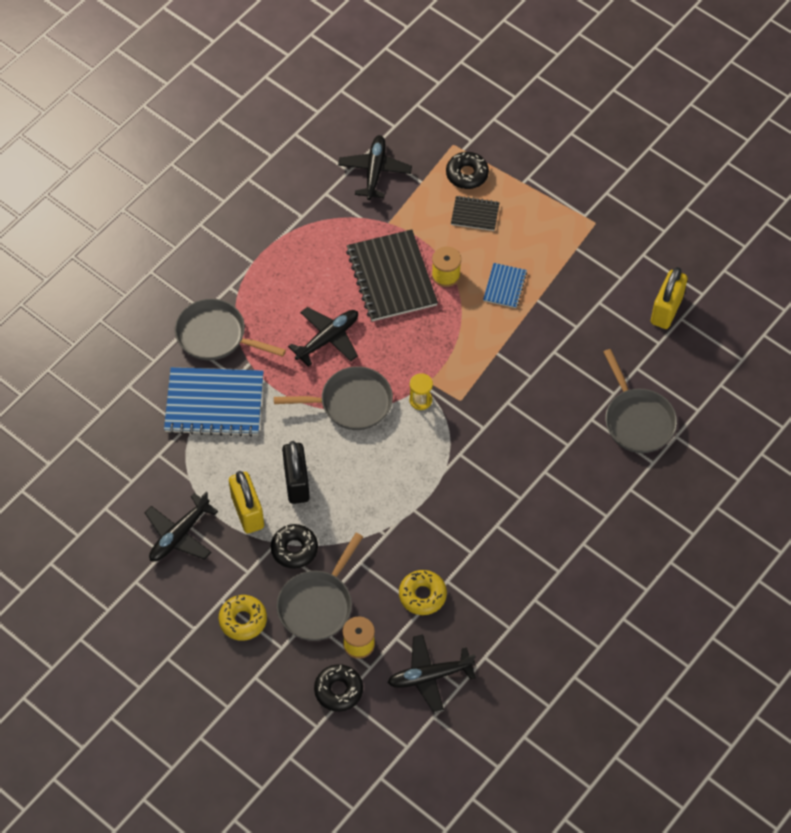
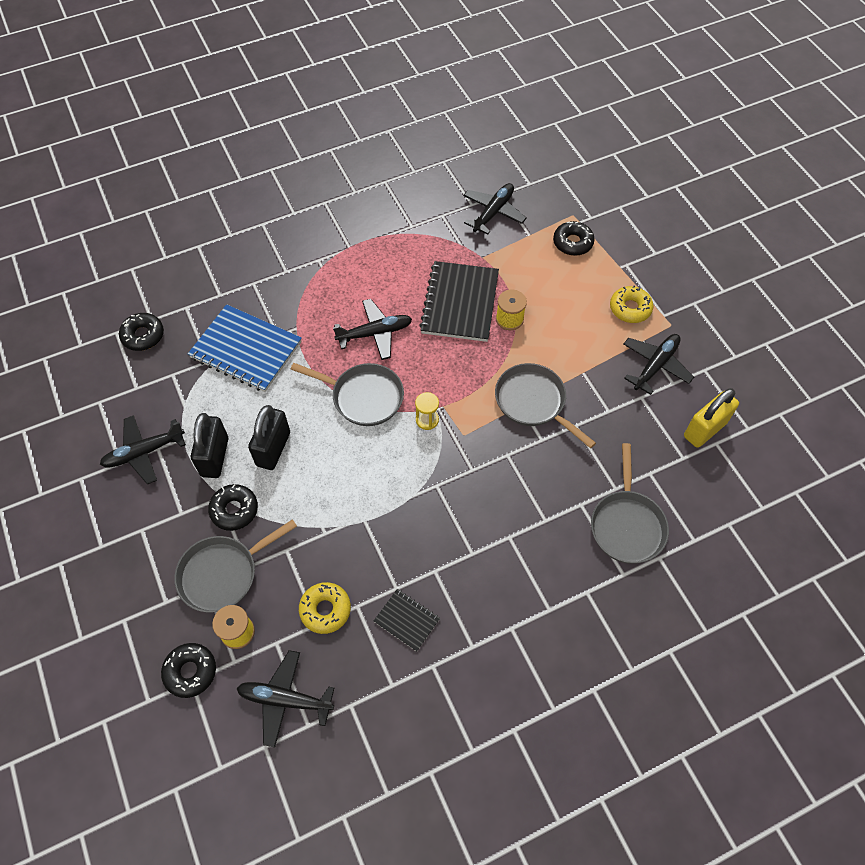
camera: 25 degrees right, 0 degrees up
(105, 430) = (143, 335): none -> black donut
(216, 336) = (282, 294): grey pan -> grey pan (533, 402)
(243, 620) = (147, 558): yellow donut -> yellow donut (630, 308)
(247, 512) = (215, 457): yellow padlock -> black padlock
(475, 214) = (562, 278): black notebook -> black notebook (406, 620)
(504, 286) = (558, 349): blue notebook -> none
(598, 267) = (655, 365): none -> black plane

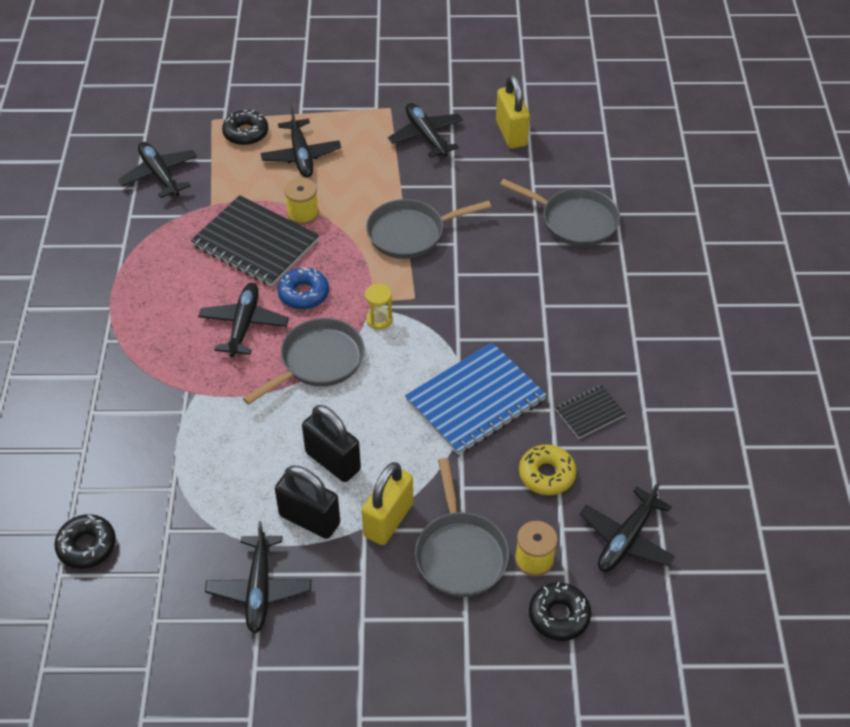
camera: 65 degrees left, 10 degrees down
(234, 510) = (388, 520): black donut -> yellow padlock
(246, 350) = (183, 447): blue notebook -> blue notebook (475, 400)
(426, 357) = (303, 294): none -> blue donut
(572, 289) = (301, 156): none -> black plane
(630, 308) = (352, 126): yellow donut -> none

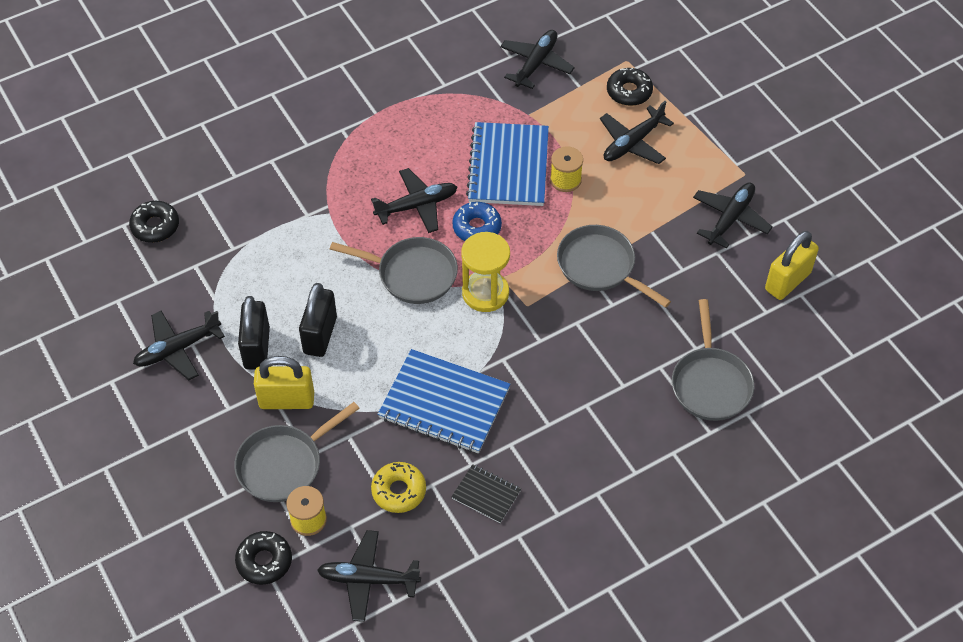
camera: 60 degrees right, 5 degrees up
(255, 243) = (508, 166): black notebook -> blue notebook
(379, 319) = (485, 293): yellow hourglass -> yellow hourglass, size x1.85

